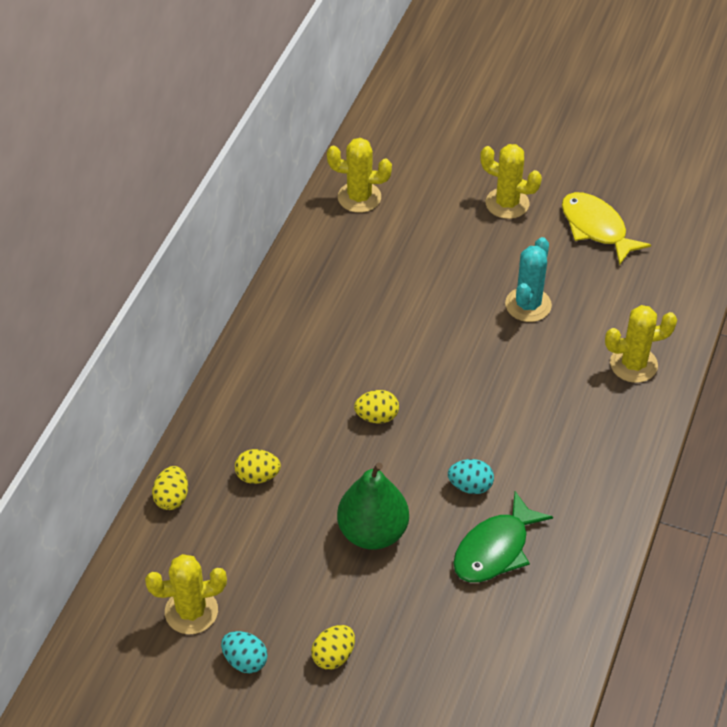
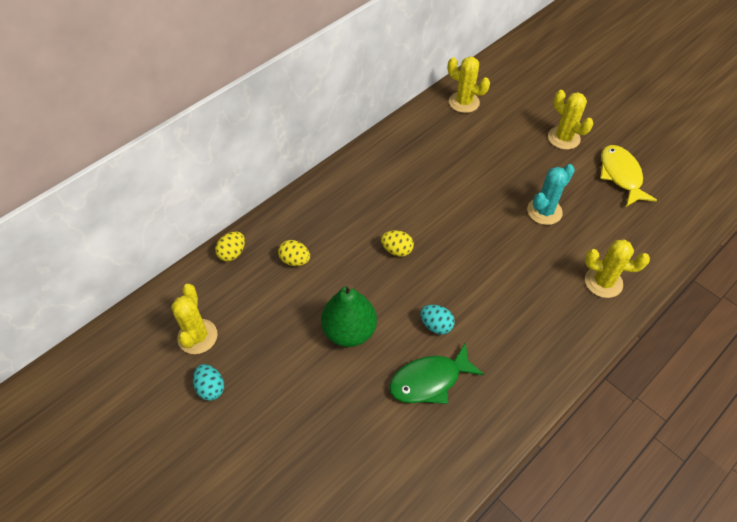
camera: 25 degrees right, 5 degrees up
(191, 611) = (197, 336): yellow cactus -> yellow cactus turned 75 degrees clockwise
(333, 656) = (271, 411): yellow egg -> none

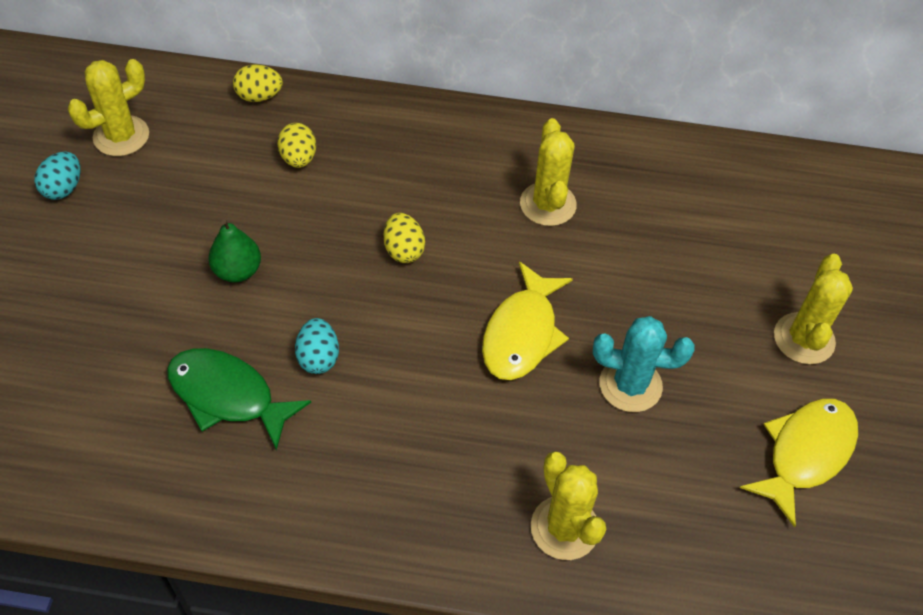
camera: 50 degrees right, 0 degrees up
(349, 331) = (237, 271): green pear -> green pear, size x0.61
(464, 102) = (742, 182): yellow cactus -> yellow cactus (548, 204)
(485, 233) = (522, 333): none -> yellow fish

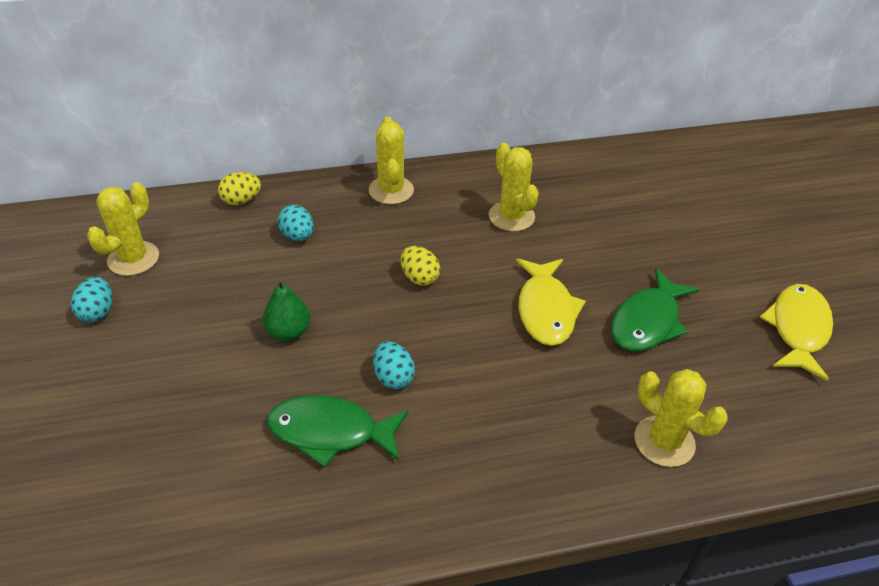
camera: 20 degrees left, 10 degrees down
(298, 158) = (297, 236): yellow egg -> turquoise egg
(630, 385) = (647, 321): turquoise cactus -> green fish
(804, 339) = (745, 254): yellow cactus -> yellow cactus (391, 190)

